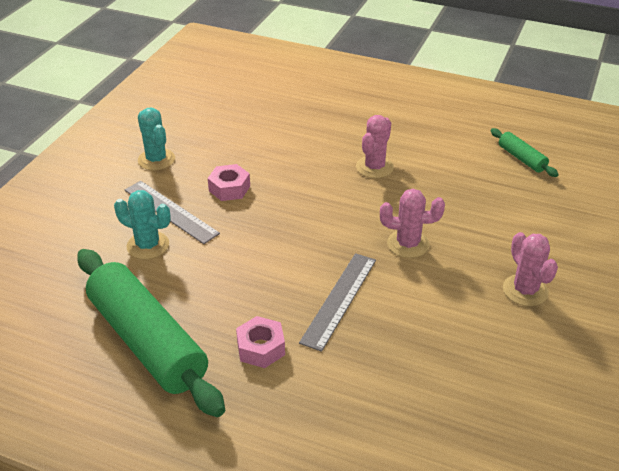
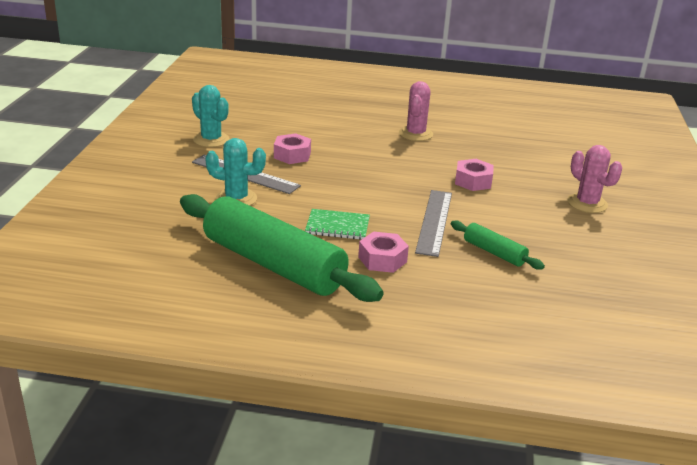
camera: 15 degrees left, 10 degrees down
(234, 295) = (337, 226): none -> green notebook
(408, 244) = (473, 181): pink cactus -> pink nut
(521, 158) = (536, 122): green rolling pin -> green rolling pin (494, 253)

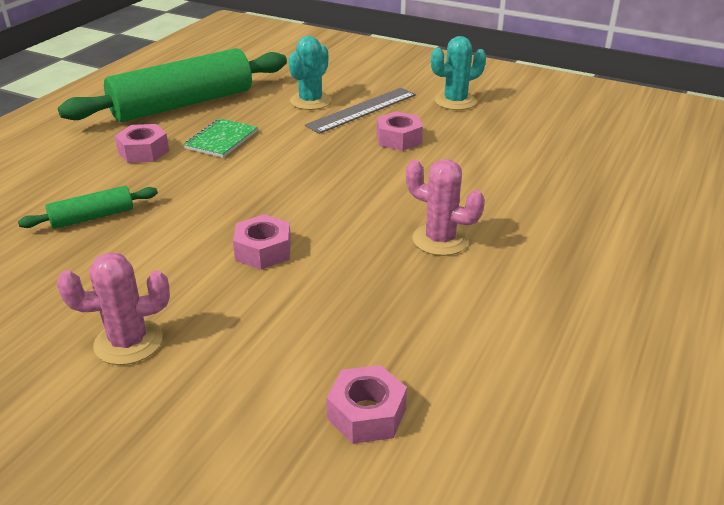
camera: 110 degrees right, 5 degrees up
(434, 221) = (186, 195): grey ruler -> none
(562, 140) = (367, 413): none -> pink nut

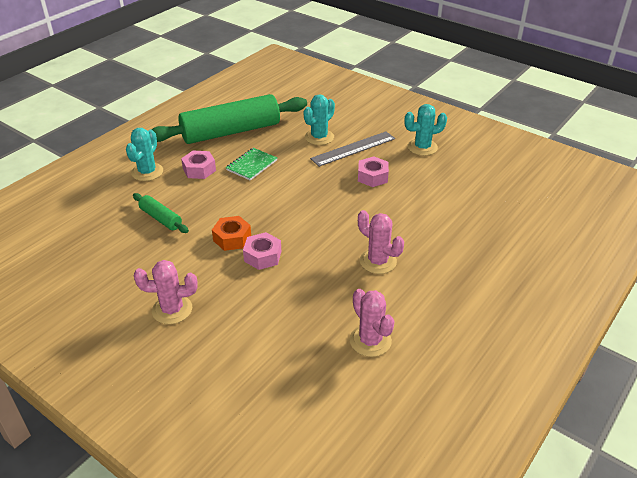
camera: 10 degrees right, 5 degrees up
(63, 161) = (147, 172): none -> turquoise cactus
(92, 217) = (161, 218): green rolling pin -> green rolling pin turned 60 degrees clockwise
(210, 232) = (232, 238): none -> orange nut
(367, 413) = (300, 374): pink nut -> none
(464, 348) = (370, 341): none -> pink cactus

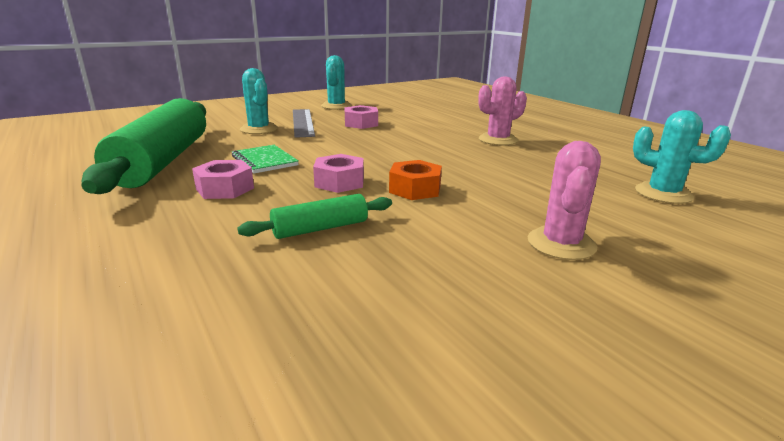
camera: 70 degrees left, 15 degrees down
(147, 172) = (165, 225): turquoise cactus -> turquoise cactus (663, 193)
(262, 256) = (463, 179): pink nut -> pink nut (339, 182)
(370, 341) = (615, 157): pink cactus -> none

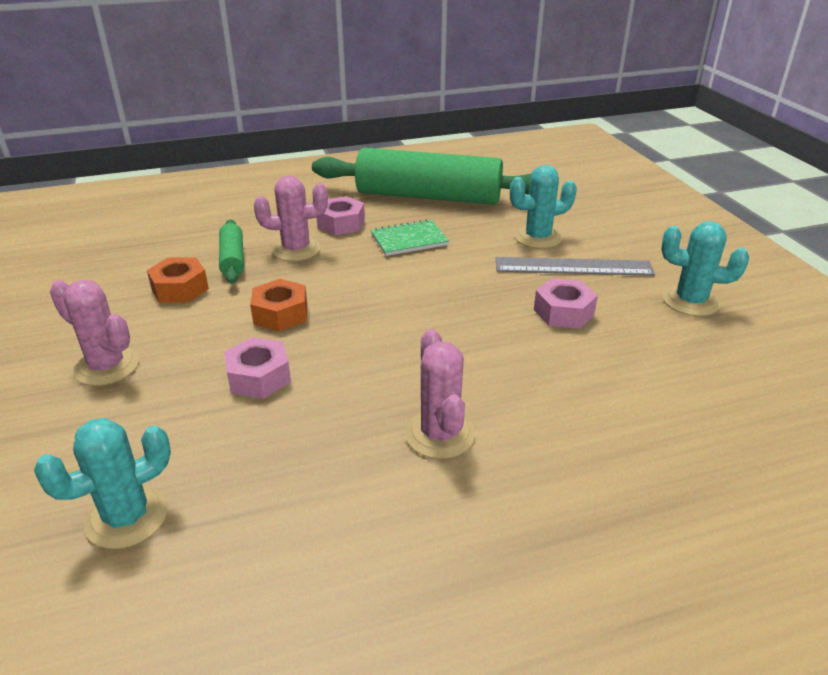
camera: 105 degrees right, 10 degrees up
(290, 200) = (296, 249): none -> pink cactus
(339, 182) = (325, 275): pink nut -> pink nut (259, 377)
(401, 243) = (180, 289): none -> orange nut

